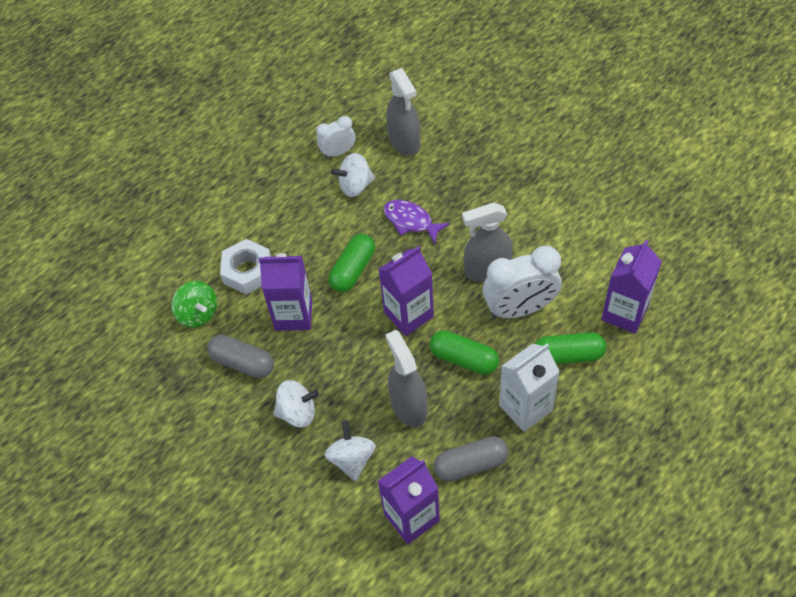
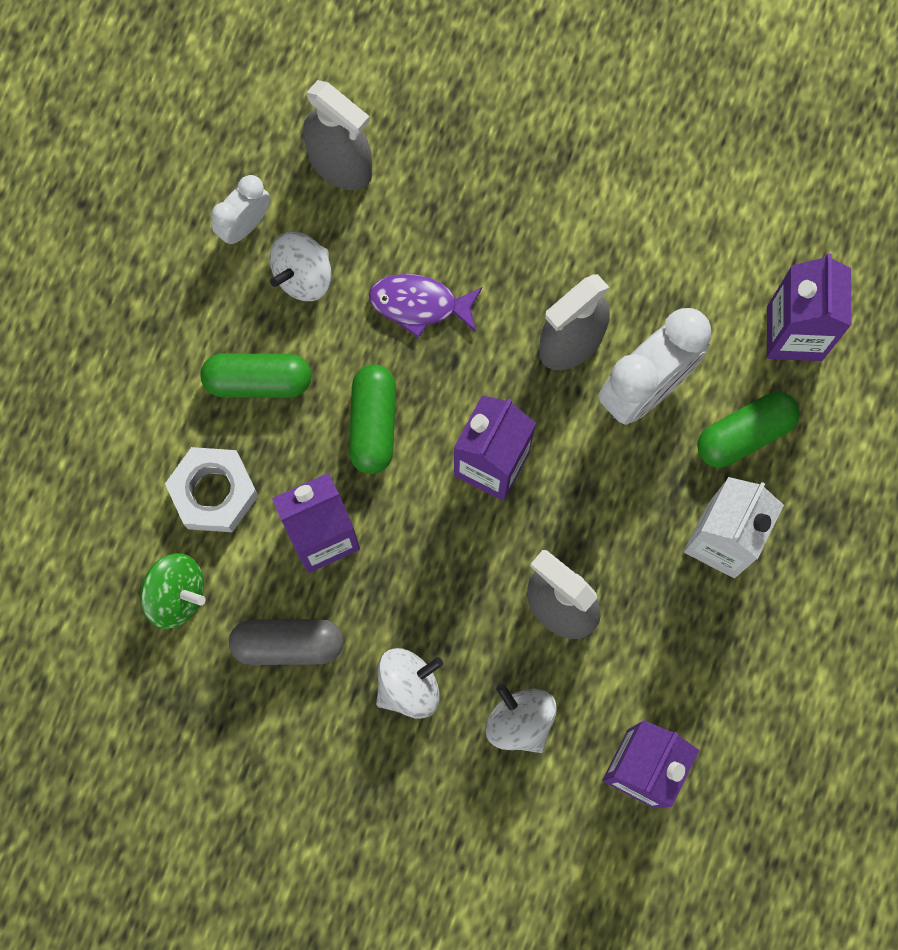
camera: 30 degrees left, 20 degrees up
(464, 359) = (603, 501): green capsule -> green capsule (258, 381)
(471, 464) = (685, 657): grey capsule -> none

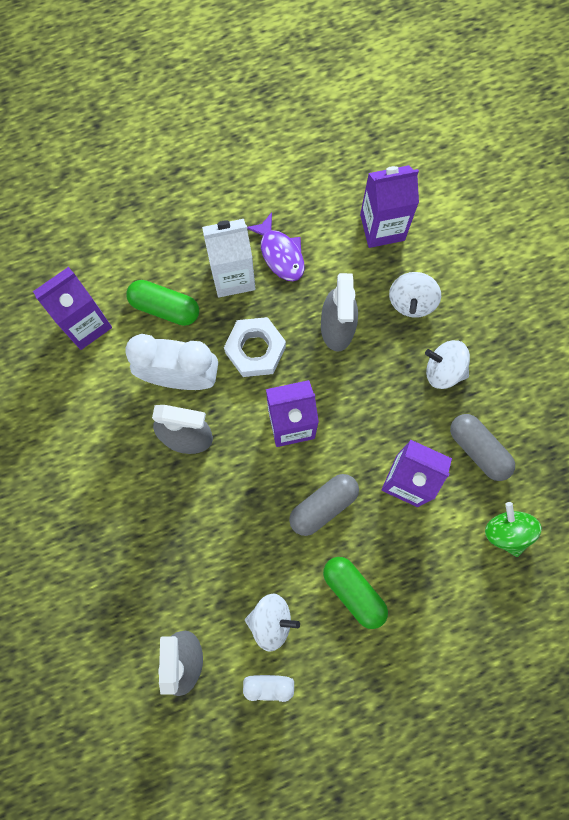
camera: 130 degrees left, 0 degrees up
(213, 492) = (436, 561): white nut -> white nut (255, 350)
(373, 424) = (323, 505): green capsule -> grey capsule
(419, 304) = (233, 538): purple fish -> purple fish (280, 253)

